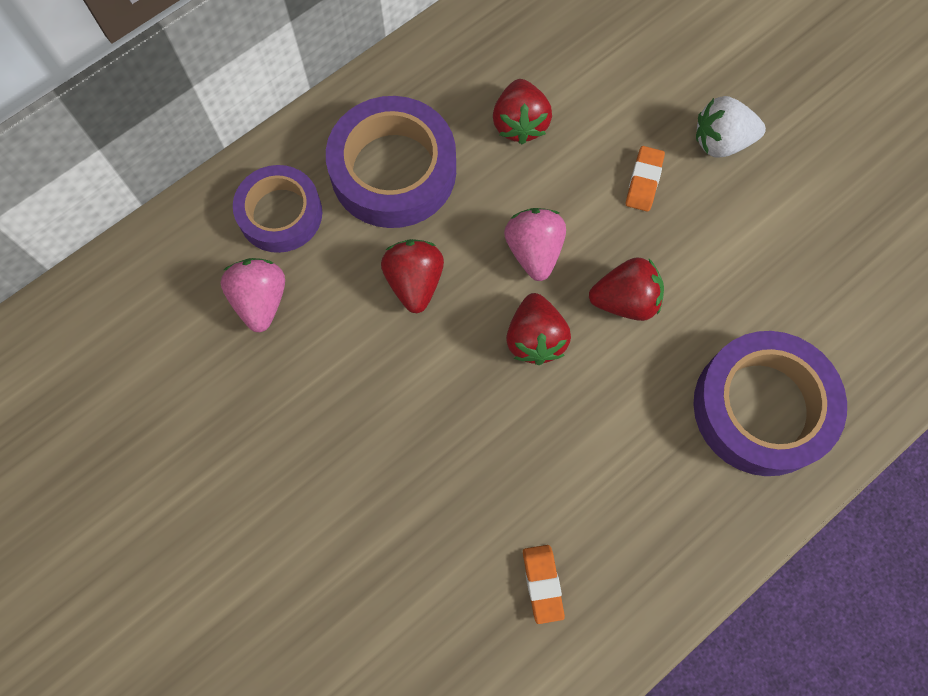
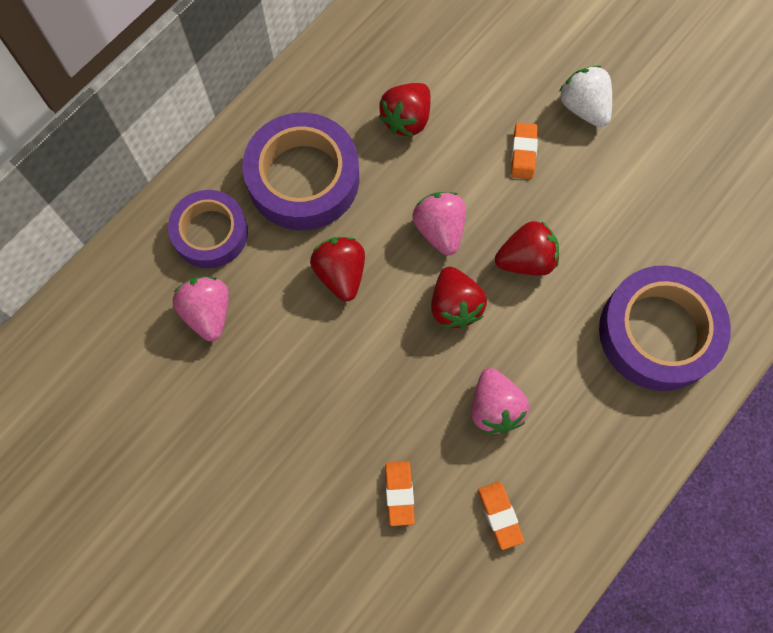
camera: 10 degrees left, 0 degrees up
(433, 538) = (399, 493): none -> orange eraser
(520, 124) = (407, 119): red strawberry -> red strawberry turned 45 degrees clockwise
(559, 461) = (494, 408): none -> pink strawberry
(721, 141) = (584, 107): white strawberry -> white strawberry turned 75 degrees clockwise

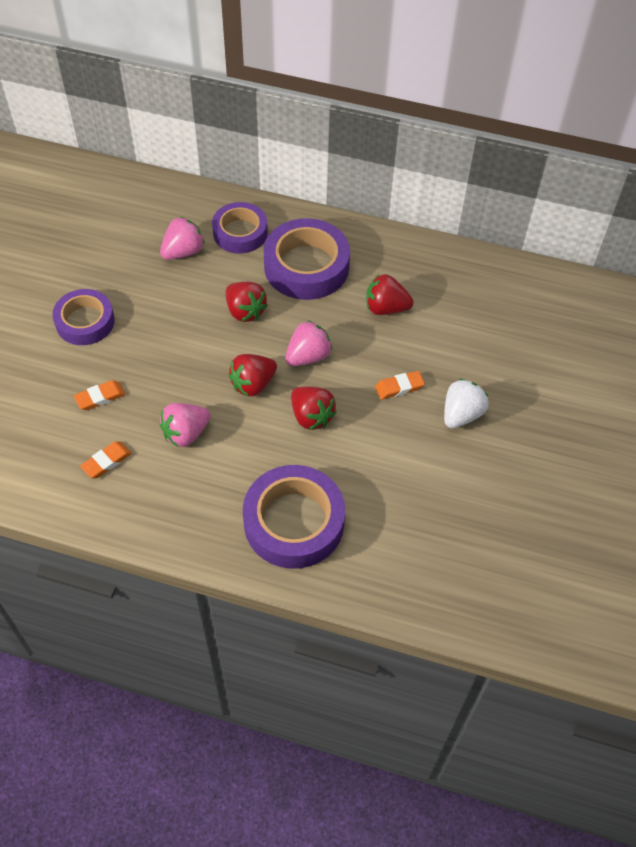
camera: 65 degrees right, 15 degrees down
(268, 475) = (85, 322): none -> purple tape
(340, 274) = (245, 311): red strawberry -> red strawberry turned 90 degrees clockwise

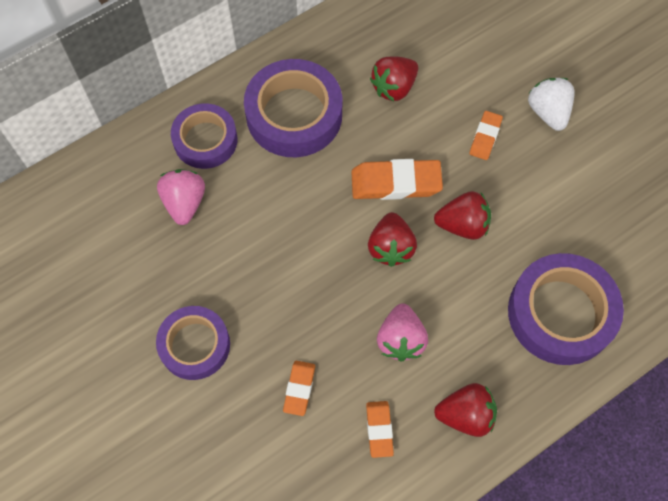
camera: 50 degrees left, 10 degrees up
(245, 311) = (302, 198): red strawberry -> red strawberry (465, 415)
(308, 356) = (395, 183): pink strawberry -> orange eraser

